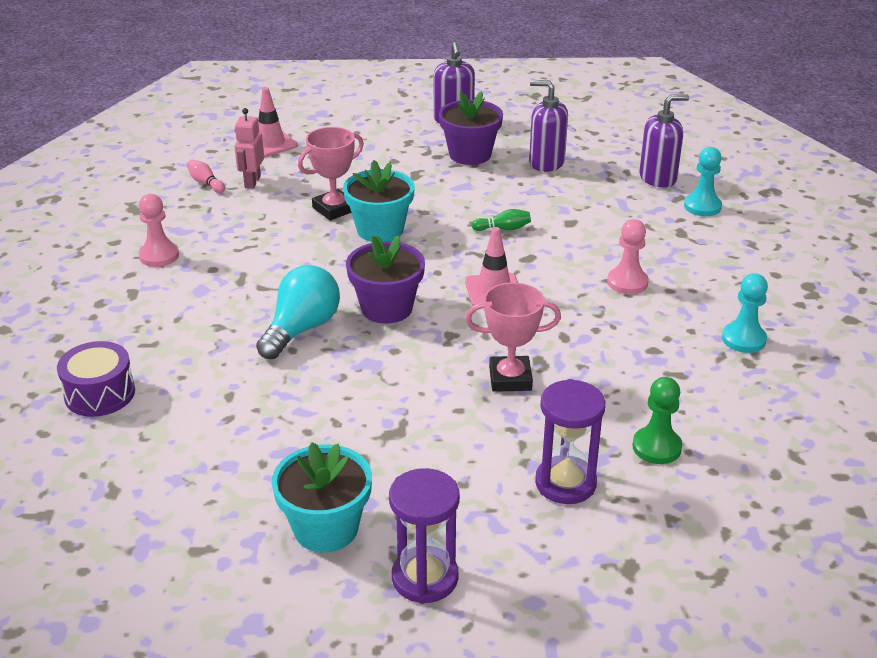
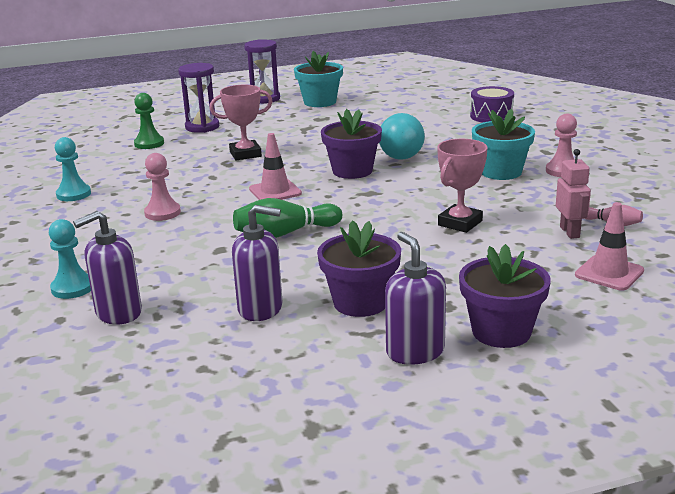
camera: 165 degrees right, 10 degrees down
(380, 230) = (400, 214): turquoise flower pot -> turquoise flower pot (501, 172)
(389, 121) = (501, 332): none -> purple flower pot
(503, 229) = (285, 233): green bowling pin -> green bowling pin, size x1.88

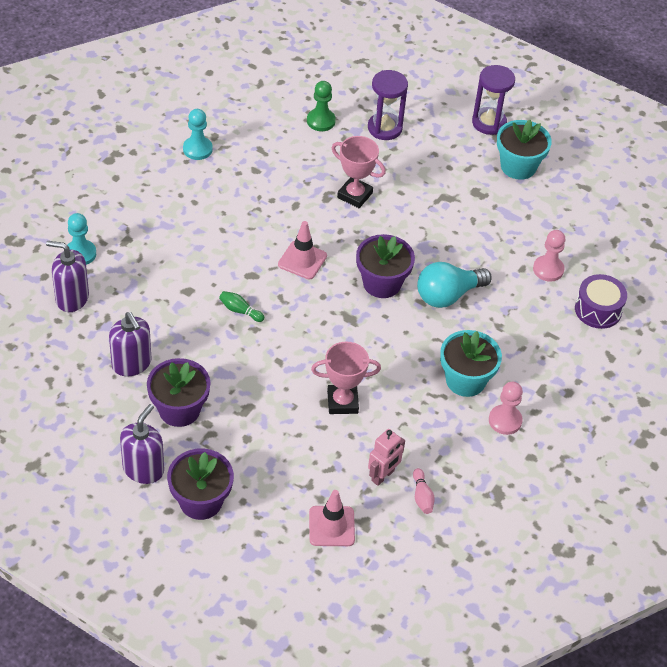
camera: 45 degrees right, 25 degrees up
(162, 213) = (212, 221): pink pawn -> pink pawn (548, 269)
(285, 233) = (240, 311): green bowling pin -> green bowling pin, size x0.53

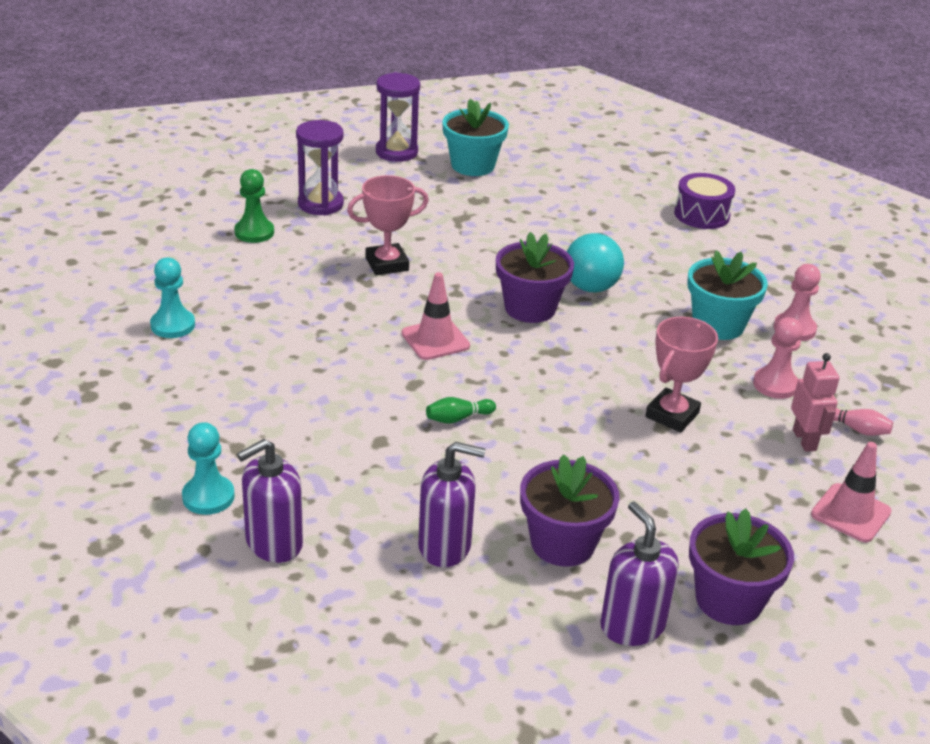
camera: 50 degrees left, 15 degrees down
(548, 269) = (622, 213): pink pawn -> pink pawn (775, 385)

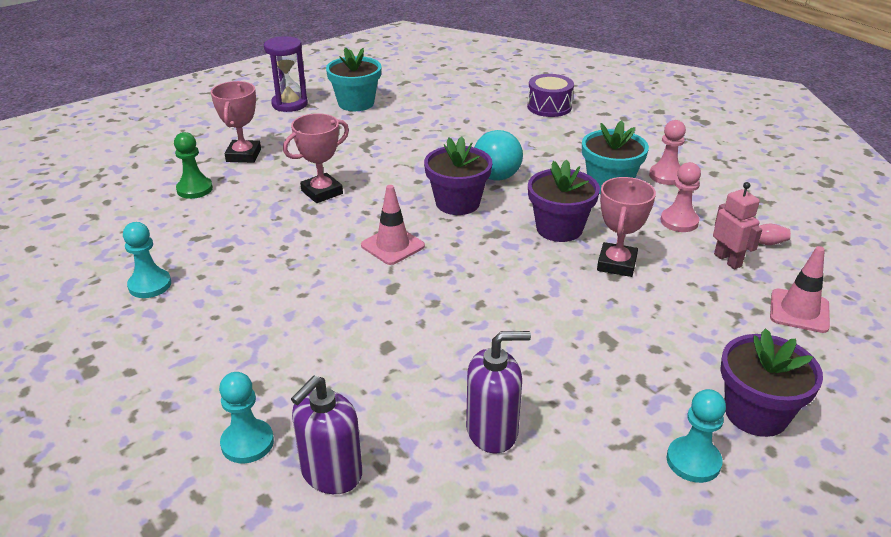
camera: 15 degrees left, 0 degrees up
(320, 204) = (243, 155): purple hourglass -> pink trophy
(458, 418) = (445, 309): green bowling pin -> none
(562, 543) = (592, 400): purple flower pot -> purple flower pot (559, 229)
(632, 625) = (693, 461): purple soap dispenser -> turquoise pawn

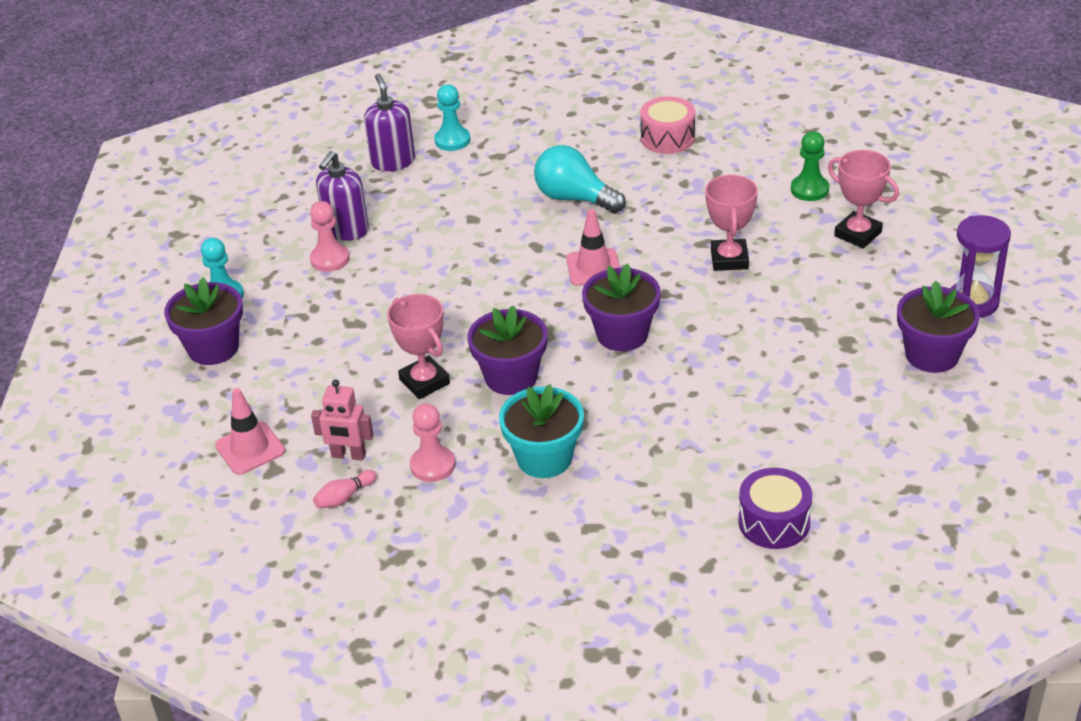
camera: 130 degrees right, 5 degrees up
(150, 285) = (667, 138): turquoise pawn -> pink drum
(356, 103) = (932, 355): turquoise flower pot -> purple flower pot
(494, 170) = (658, 389): turquoise light bulb -> turquoise light bulb (574, 198)
(666, 176) = (514, 516): pink pawn -> pink pawn (330, 259)

